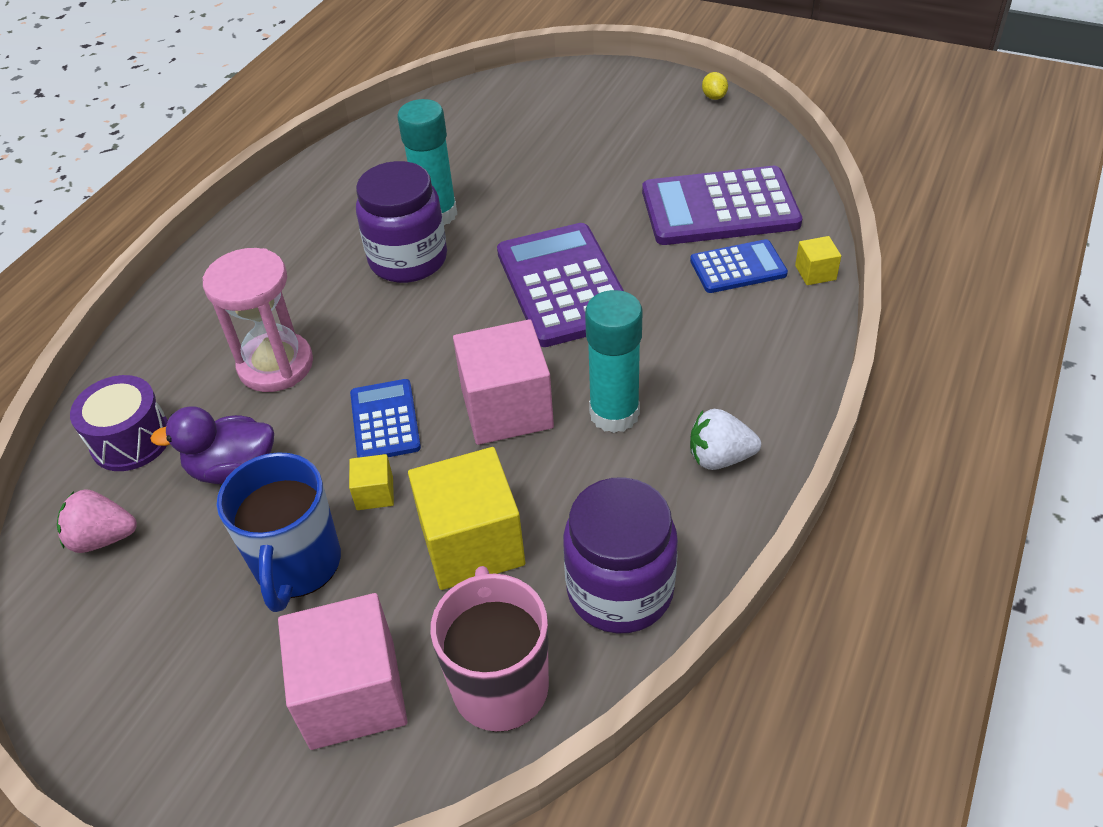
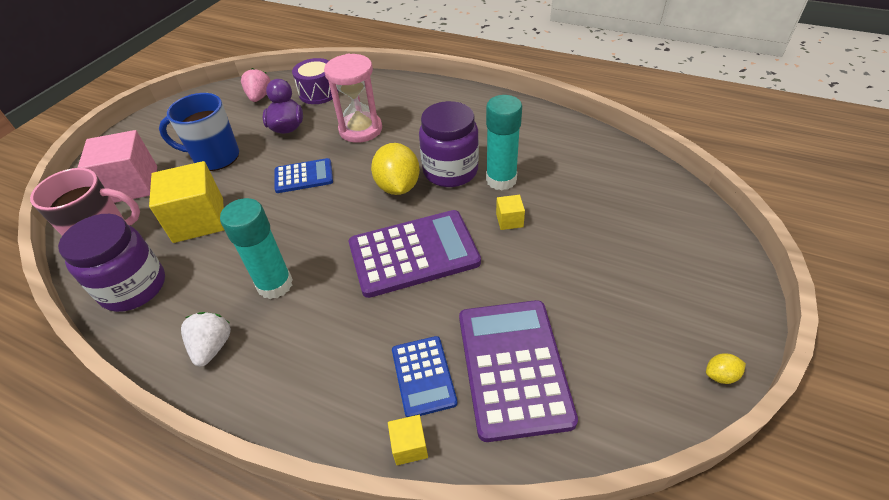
camera: 90 degrees right, 0 degrees up
(375, 493) = (251, 178): yellow cube -> yellow cube (509, 220)
(432, 309) = (398, 187): none -> yellow lemon
(507, 408) = (297, 228): pink cube -> none

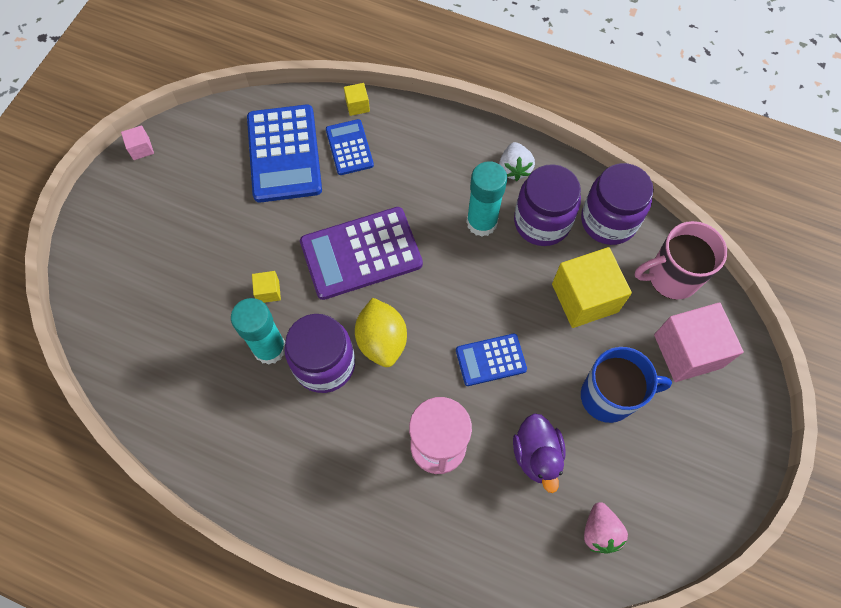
camera: 175 degrees right, 20 degrees up
(207, 285) = (542, 222): none -> purple jar
(318, 93) = (513, 538): purple drum -> none
(513, 367) = (284, 154): purple calculator -> blue calculator
(720, 375) = (141, 148): yellow lemon -> pink cube

